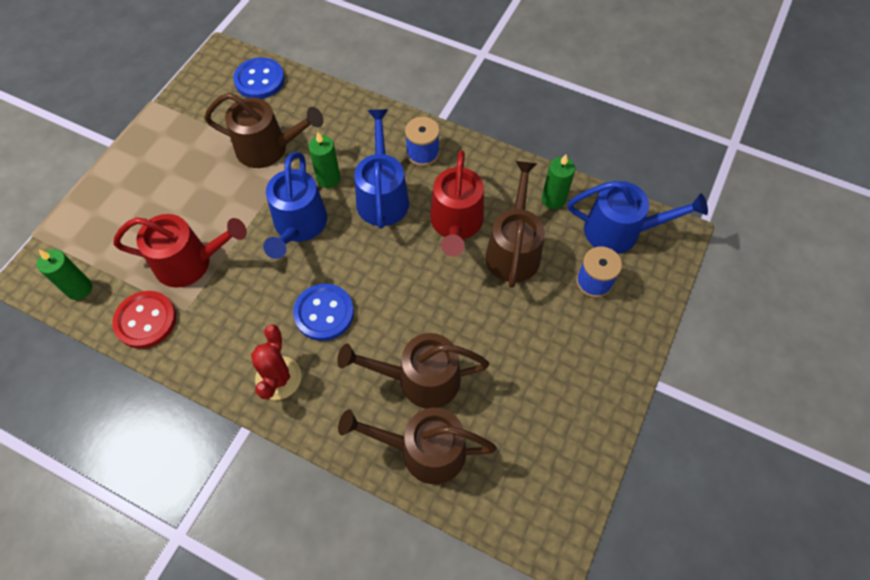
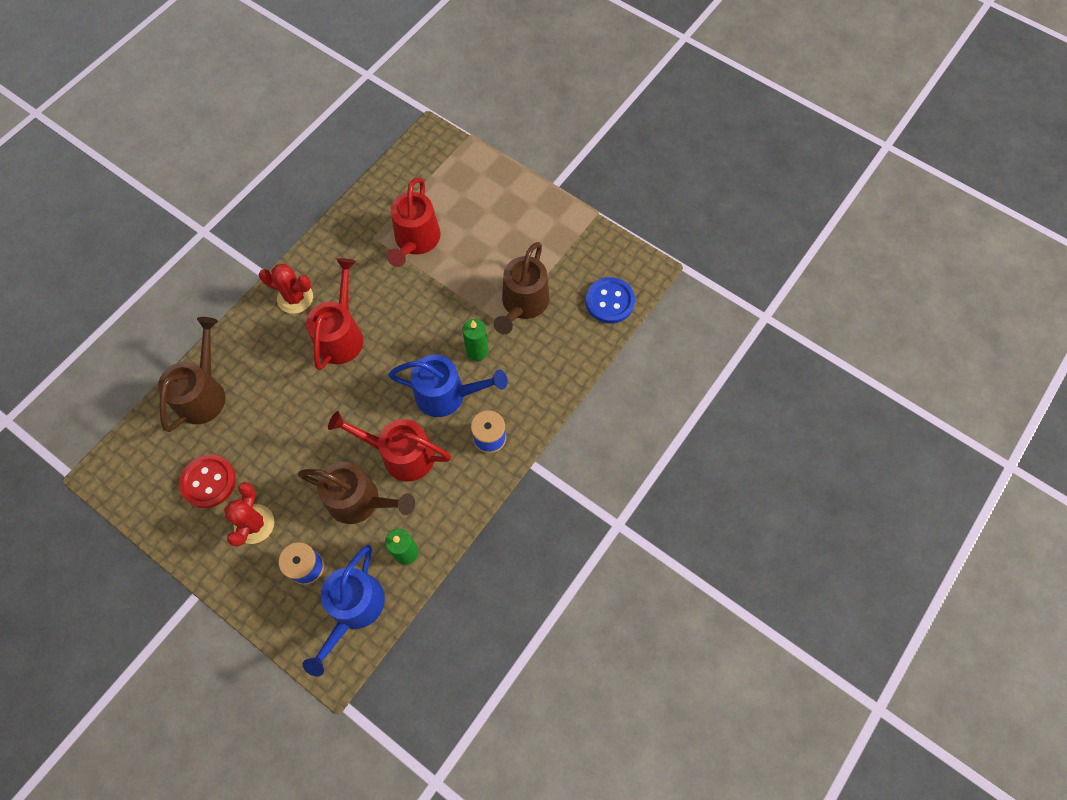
camera: 100 degrees right, 5 degrees up
(79, 289) = (411, 167): green candle -> none
(146, 320) = (371, 211): red button -> red button (208, 482)
(299, 226) = (431, 322): blue watering can -> none
(324, 313) = (341, 335): blue button -> red watering can
(420, 379) = (261, 399): brown watering can -> none
(565, 344) = (254, 524): none -> red cactus

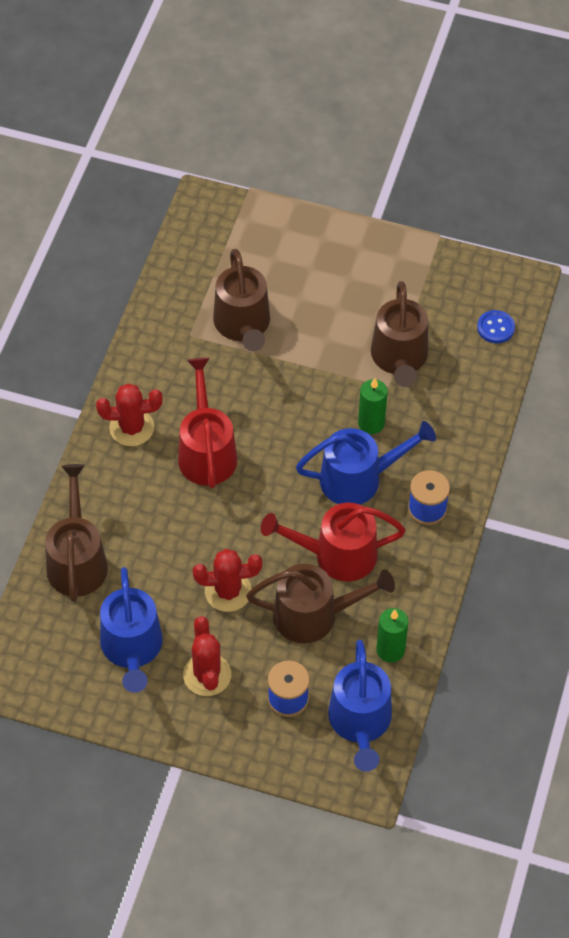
camera: 20 degrees left, 10 degrees down
(208, 482) = (132, 649): red button -> blue watering can
(303, 457) = (228, 591): none -> red cactus
(416, 241) = (243, 325): red watering can -> brown watering can
(609, 301) = (495, 328): blue button -> blue button, size x0.64

